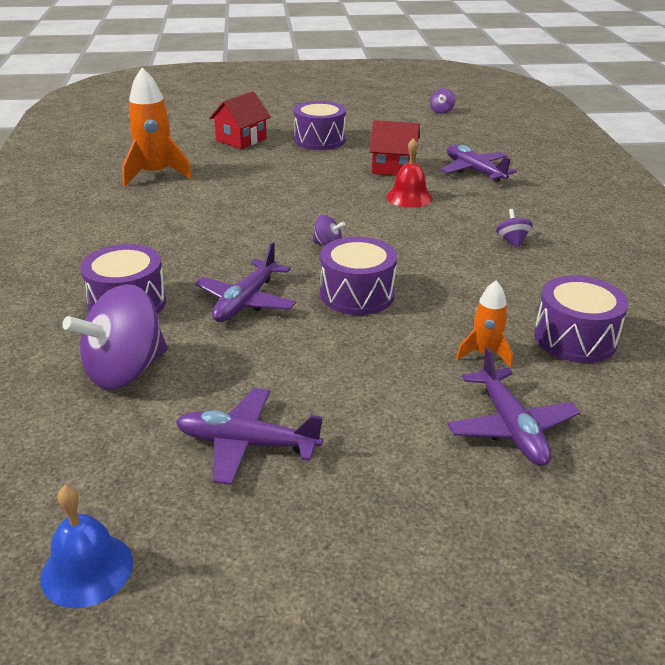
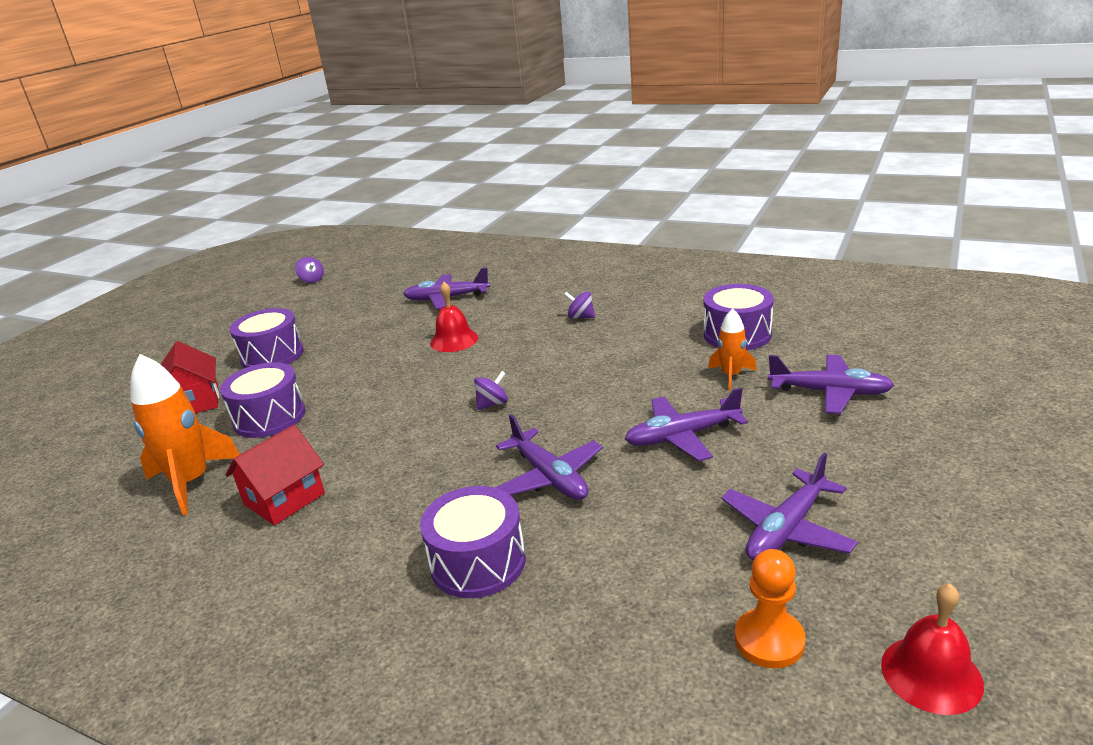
camera: 55 degrees left, 5 degrees down
(87, 569) = (931, 674): blue bell -> red bell
(96, 463) = (769, 640): none -> orange pawn
(125, 370) = (614, 588): purple spinning top -> none
(351, 351) = (682, 436): none -> purple plane
(357, 294) = (594, 410): purple drum -> purple drum (269, 417)
(393, 167) = (388, 332): red house -> red house (284, 499)

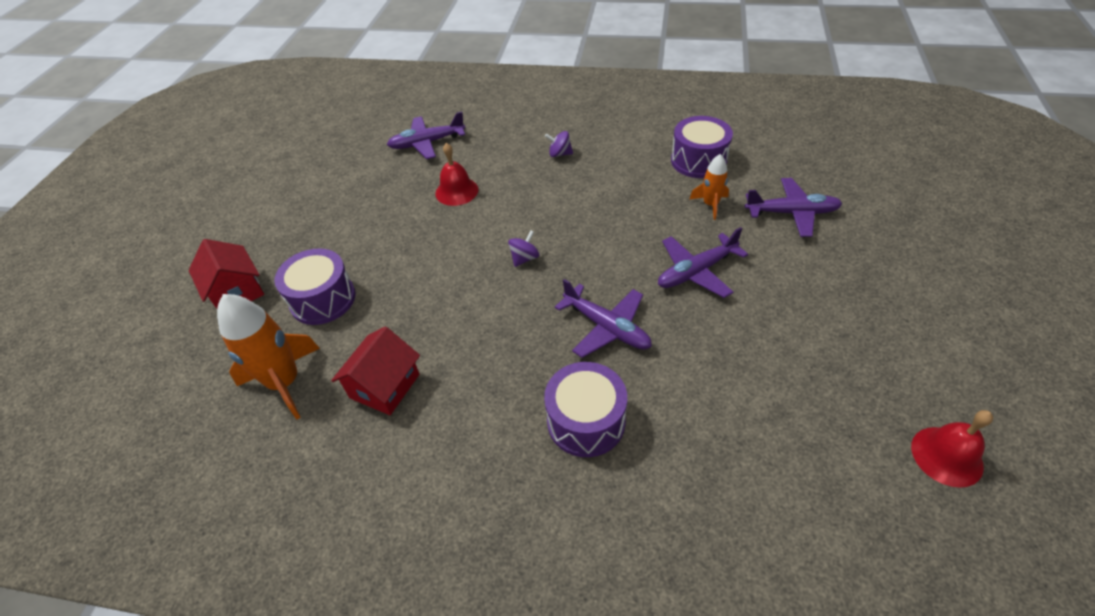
camera: 15 degrees left, 20 degrees up
(272, 355) = (287, 227): purple drum -> none
(312, 280) = (280, 132): purple spinning top -> none
(769, 640) = (832, 450): orange pawn -> none
(786, 529) = (807, 349): purple plane -> none

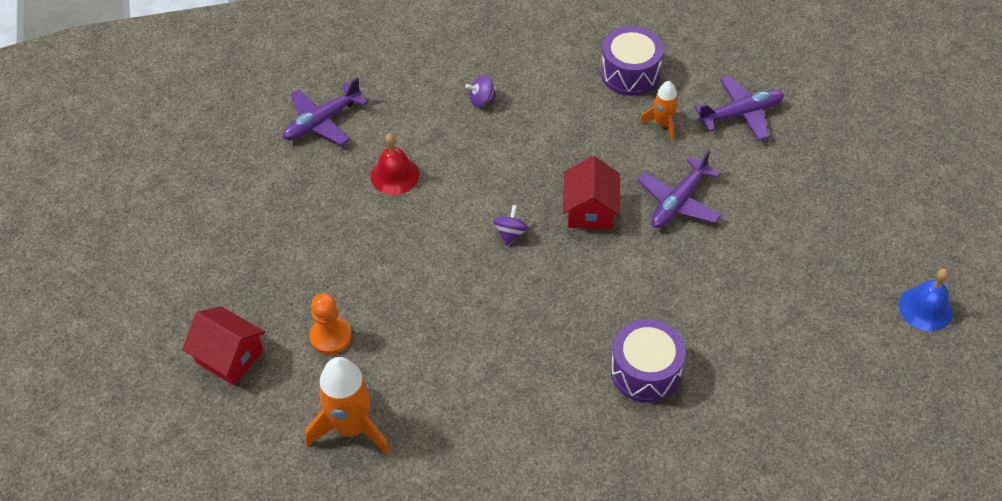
camera: 25 degrees left, 5 degrees up
(323, 299) = (330, 336): purple drum -> orange pawn
(385, 386) = (451, 399): red house -> red house (590, 210)
(607, 327) = (623, 281): purple plane -> none
(946, 456) = (925, 308): red bell -> blue bell

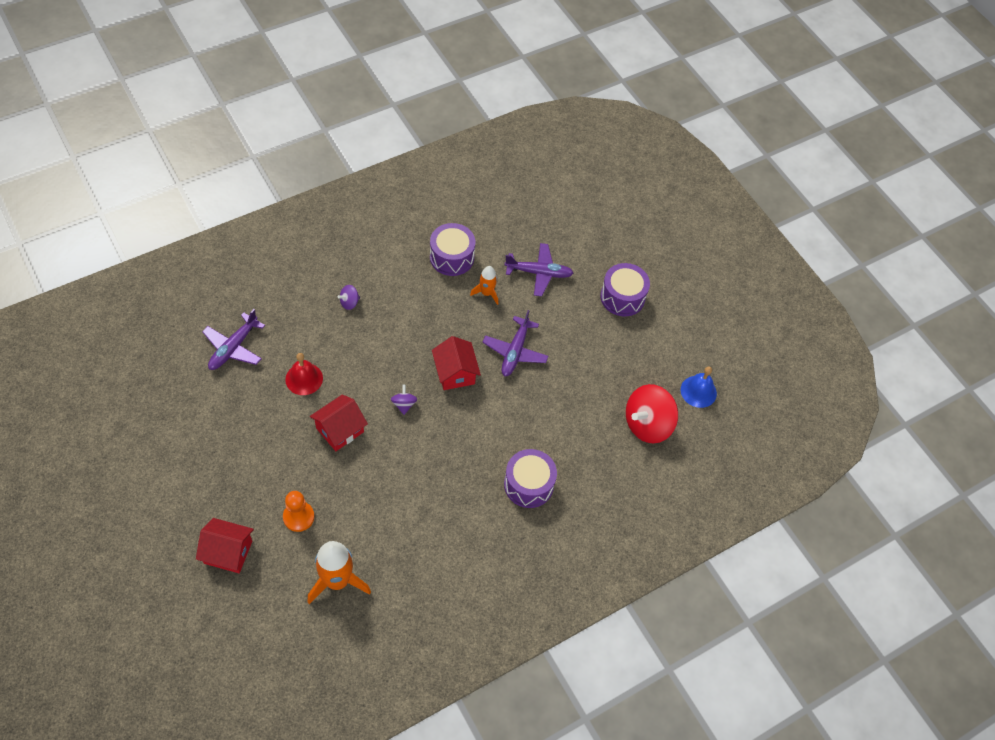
camera: 25 degrees left, 5 degrees up
(418, 245) = (340, 430): none -> red house
(741, 114) = (539, 273): purple plane -> purple plane turned 45 degrees clockwise
(838, 334) = (647, 424): none -> red spinning top
(848, 166) = (622, 297): none -> purple drum

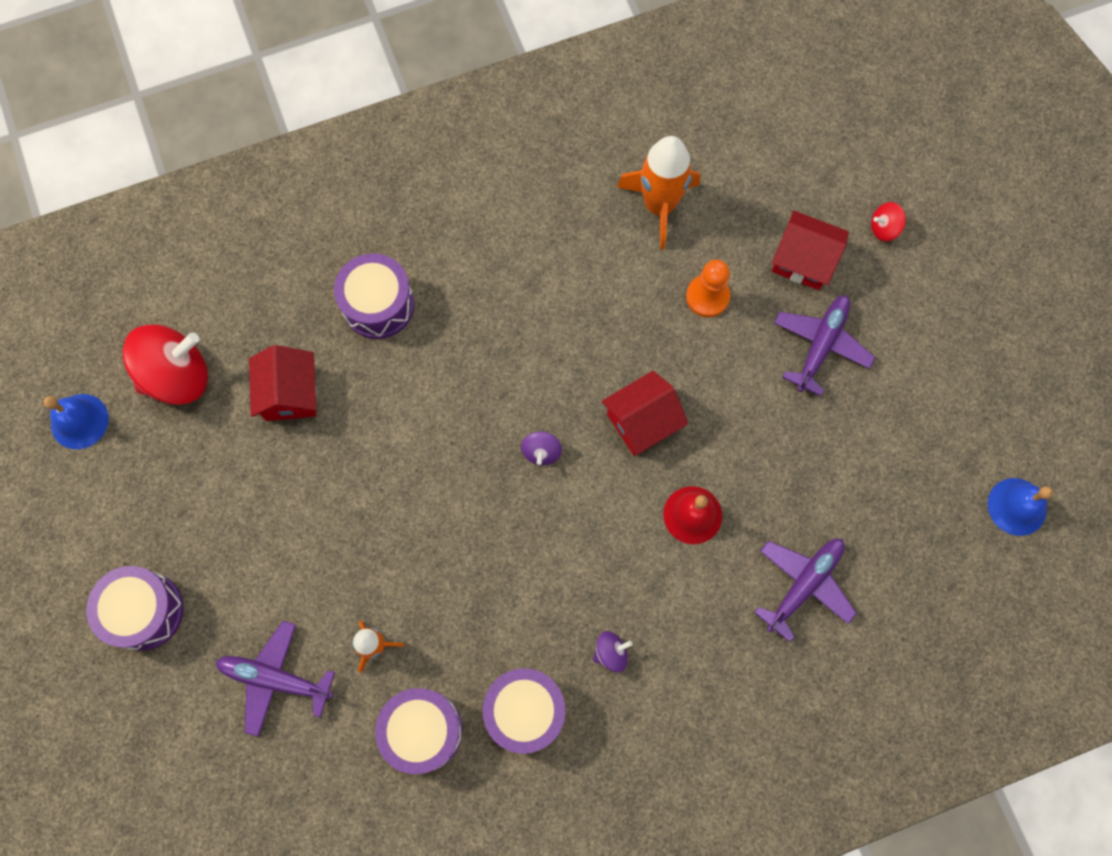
camera: 165 degrees left, 15 degrees up
(91, 405) = (1017, 506): none -> blue bell
(165, 584) = (884, 228): none -> red spinning top
(396, 271) = (525, 711): none -> purple drum
(455, 373) = (454, 498): red house -> red house (290, 393)
(515, 351) = (351, 525): purple plane -> purple plane (820, 345)

